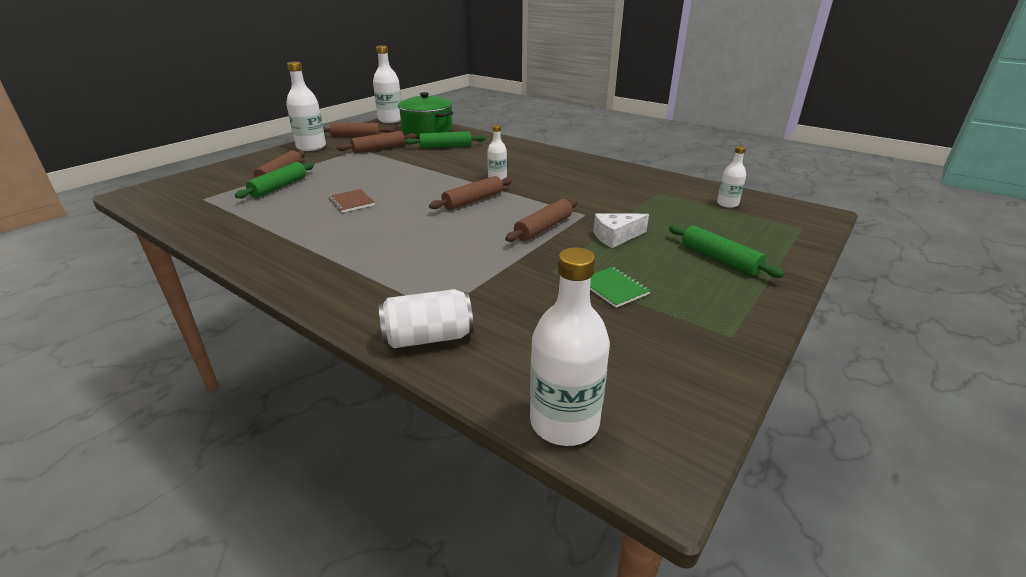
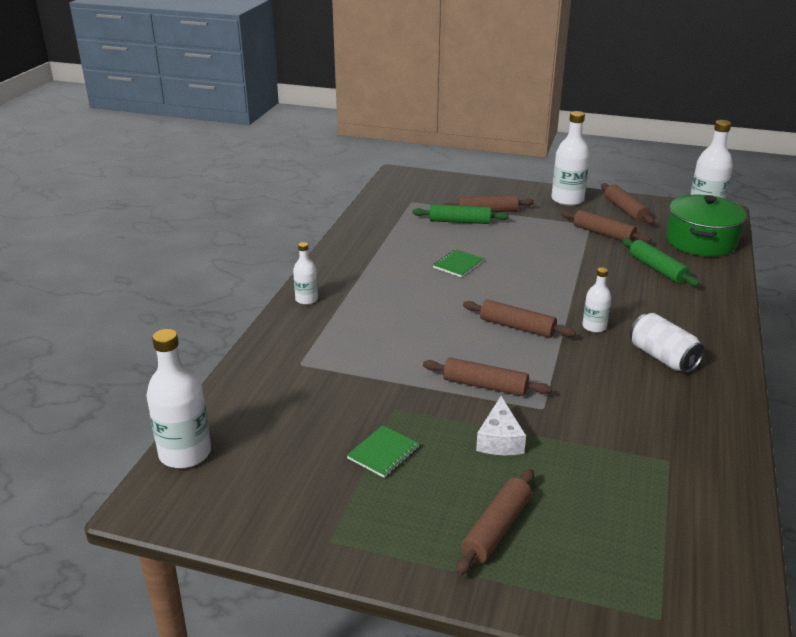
camera: 70 degrees right, 0 degrees up
(351, 202) = (458, 264): brown notebook -> green notebook
(428, 338) = (261, 369): white can -> white can (662, 357)
(616, 237) = (500, 440): white cheese -> white cheese turned 135 degrees counterclockwise
(719, 259) = (496, 528): green rolling pin -> brown rolling pin
(727, 204) = (686, 533): white bottle -> white bottle (306, 299)

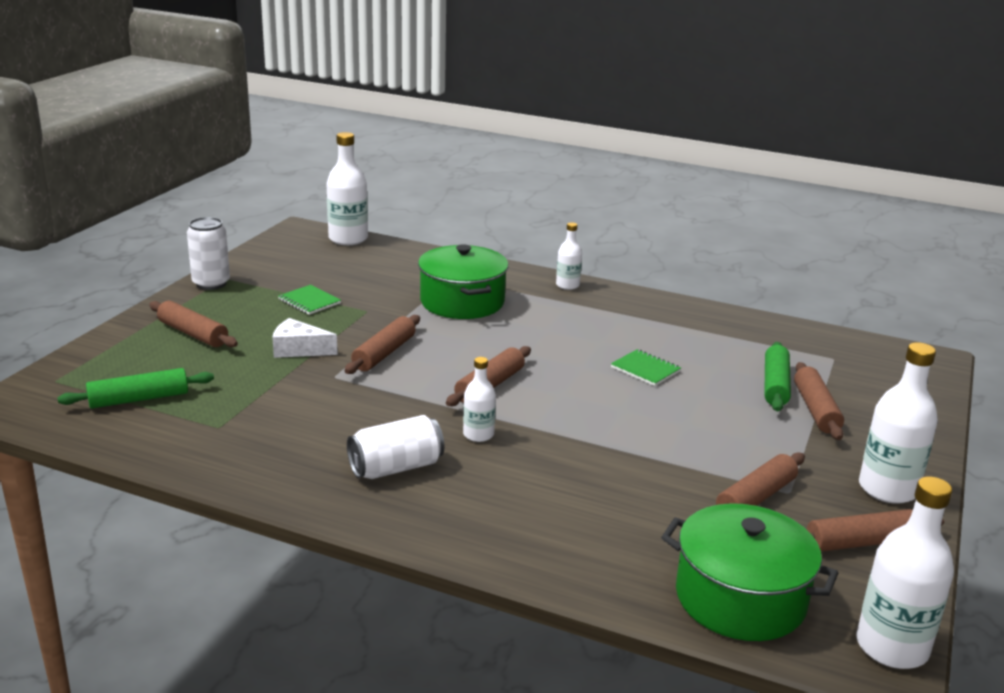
camera: 95 degrees right, 5 degrees down
(350, 550) = (211, 283): none -> white can
(358, 353) = (462, 302): none -> green pot
(657, 269) = (633, 522): green rolling pin -> green rolling pin (139, 399)

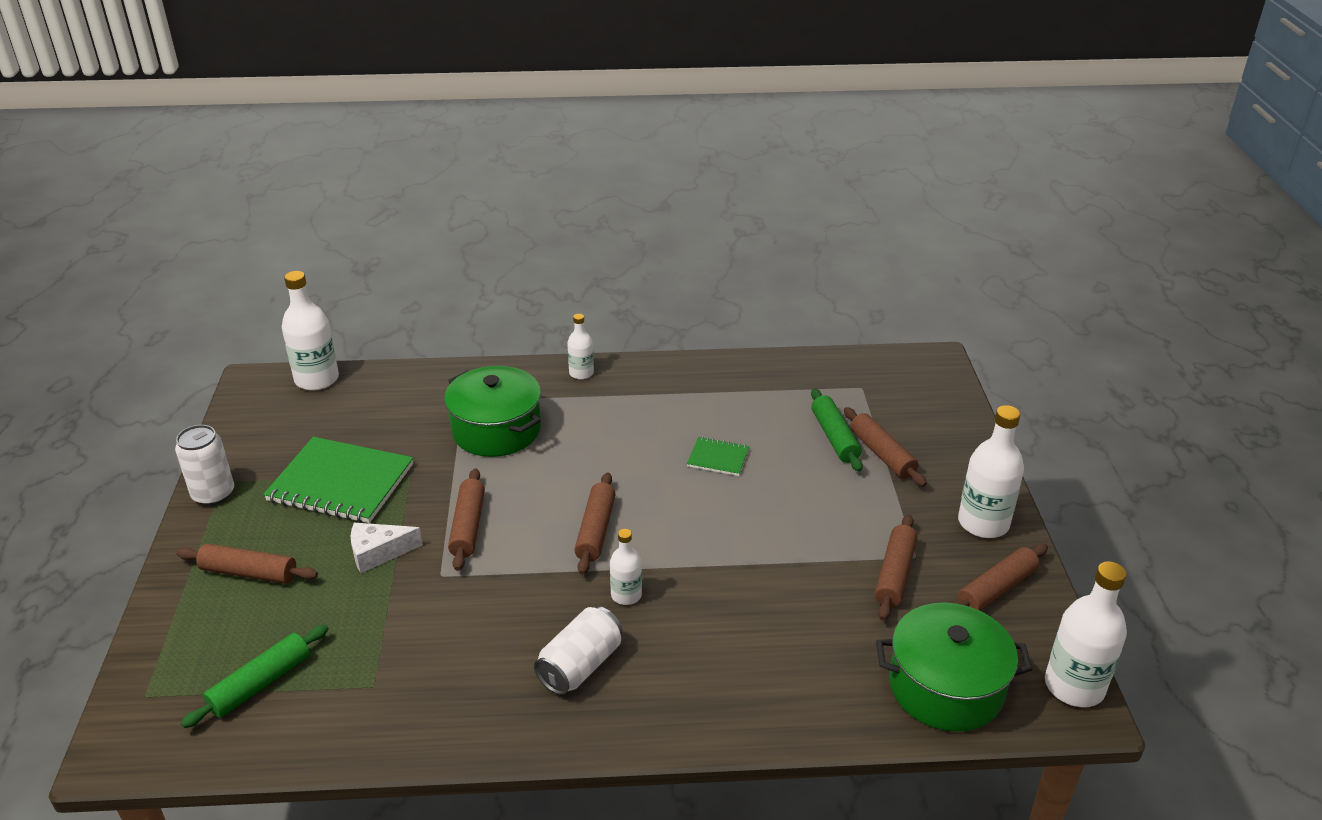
camera: 25 degrees left, 10 degrees up
(309, 301) = (341, 483): green notebook -> green notebook, size x2.09

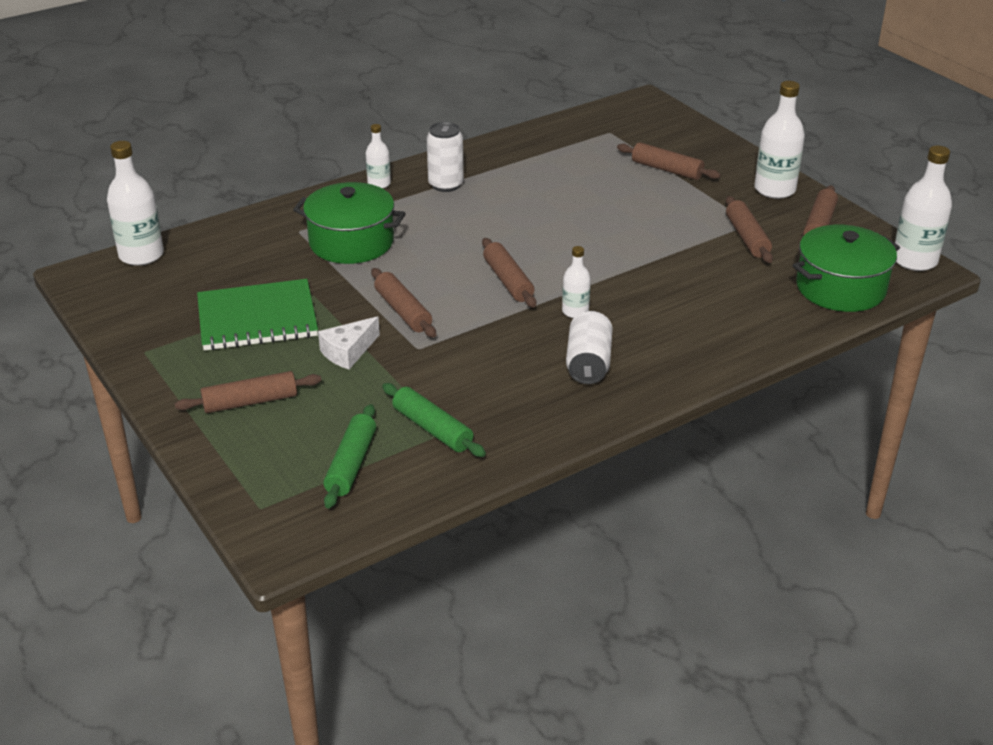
camera: 30 degrees left, 0 degrees up
(213, 494) = (146, 363): white can -> white can (446, 185)
(718, 458) = (551, 207): green notebook -> none
(834, 437) = (622, 169): green rolling pin -> green rolling pin (432, 429)

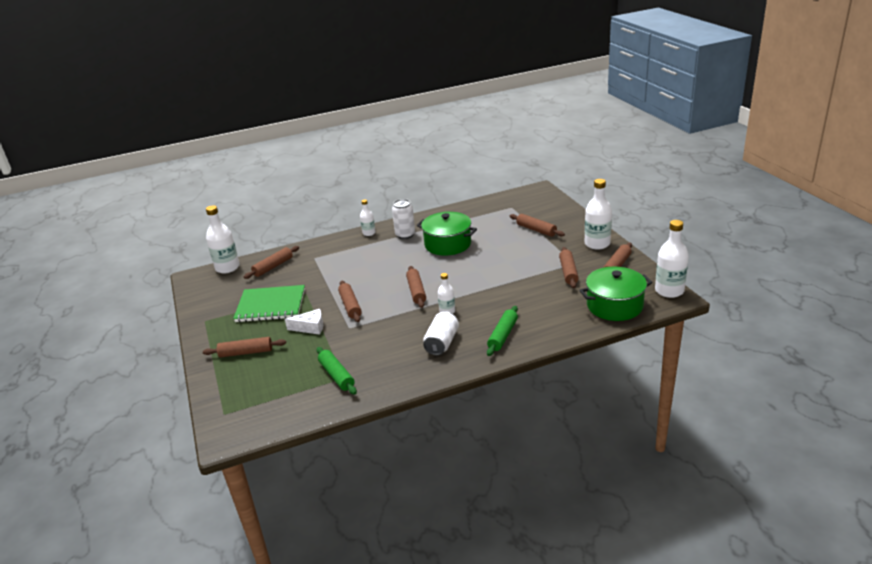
camera: 15 degrees right, 5 degrees down
(228, 250) = (273, 267): none -> brown rolling pin
(348, 352) = (310, 327): white cheese -> white cheese turned 150 degrees counterclockwise
(351, 242) = (339, 265): green pot -> green pot (447, 244)
(351, 464) = (283, 392): green rolling pin -> green rolling pin (503, 335)

